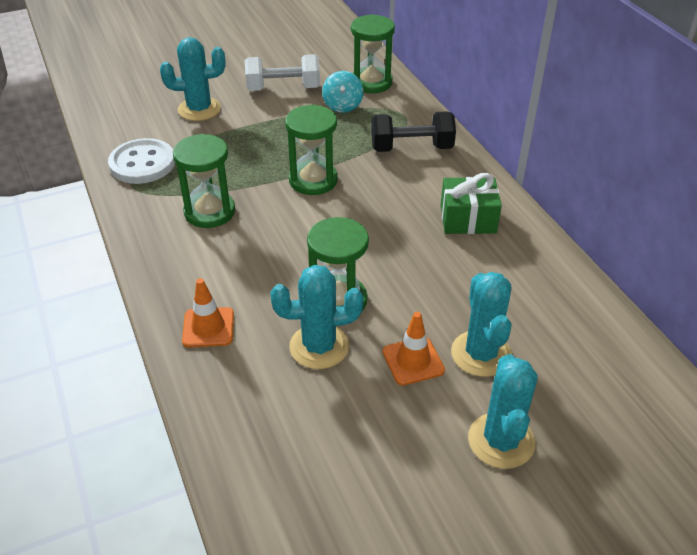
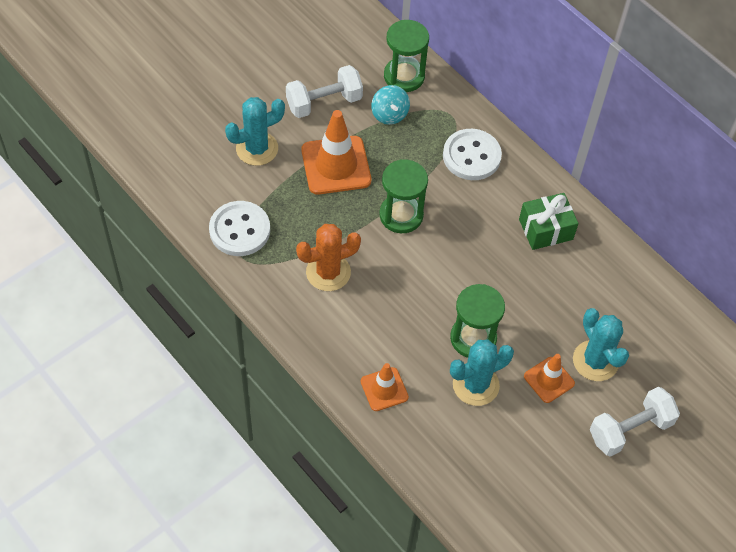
camera: 20 degrees left, 15 degrees up
(209, 212) = (328, 272): green hourglass -> orange cactus
(268, 133) = (336, 165): none -> orange traffic cone
(411, 148) = (471, 156): black dumbbell -> white button
(501, 441) = (630, 430): turquoise cactus -> white dumbbell

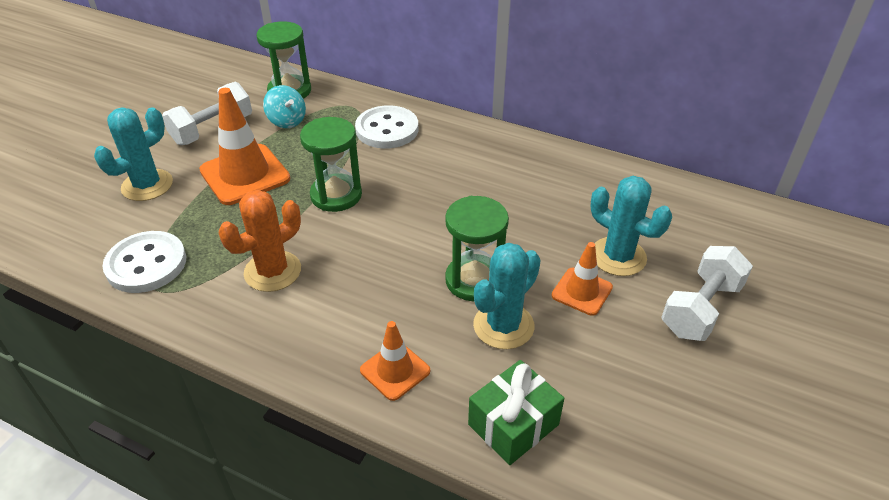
camera: 20 degrees left, 15 degrees down
(545, 229) = (494, 163): green gift -> green gift (513, 424)

